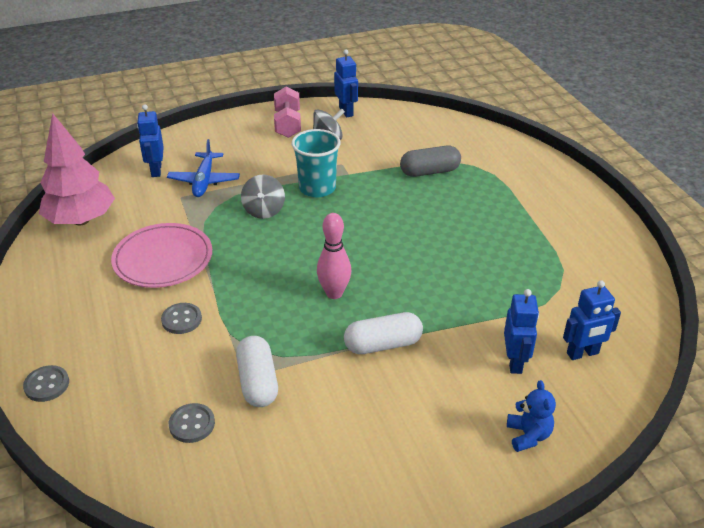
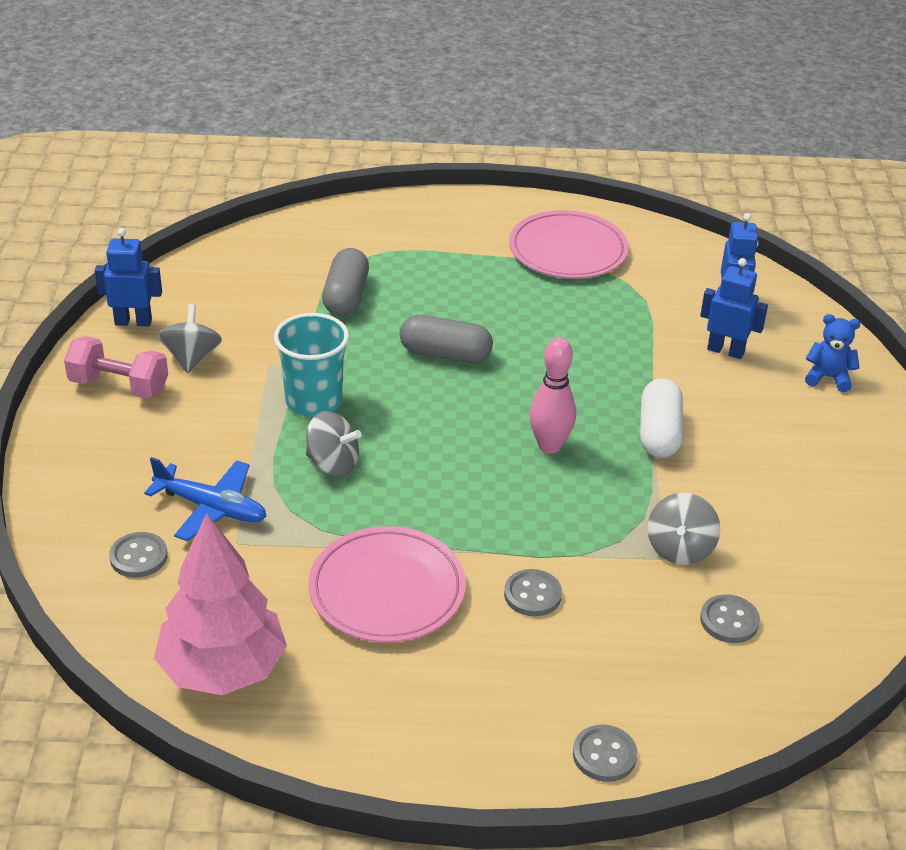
camera: 70 degrees left, 0 degrees up
(156, 170) = (138, 557): blue robot -> grey button
(258, 382) = (680, 549): white capsule -> grey spinning top
(401, 225) = (445, 354): none -> grey capsule
(572, 250) = (568, 250): none -> pink plate

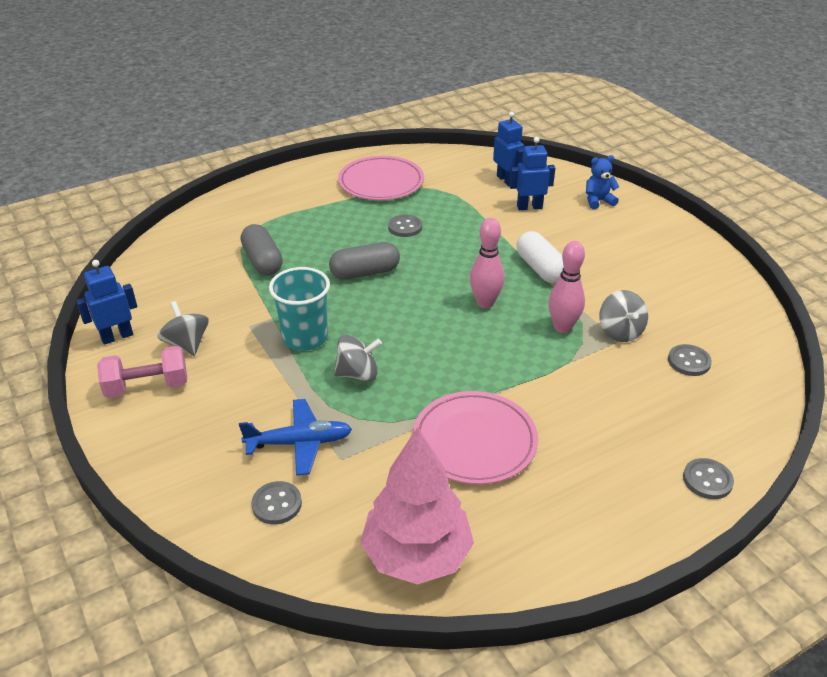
camera: 30 degrees left, 0 degrees up
(532, 595) = (566, 400): grey button -> grey button (405, 227)
(613, 513) = (562, 327): none -> pink bowling pin

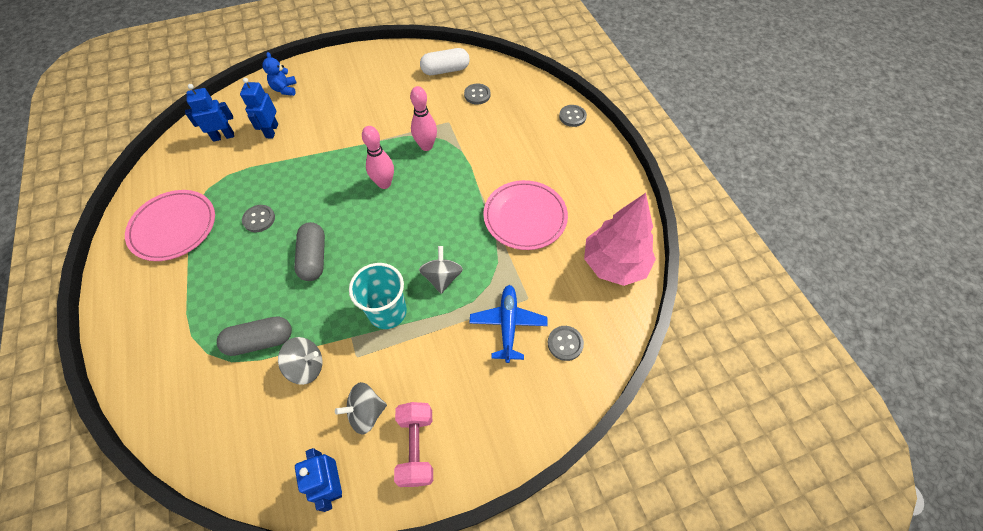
camera: 80 degrees left, 20 degrees up
(540, 269) = (356, 142): white capsule -> white capsule (445, 70)
(620, 332) = (440, 118): grey spinning top -> grey spinning top (306, 366)

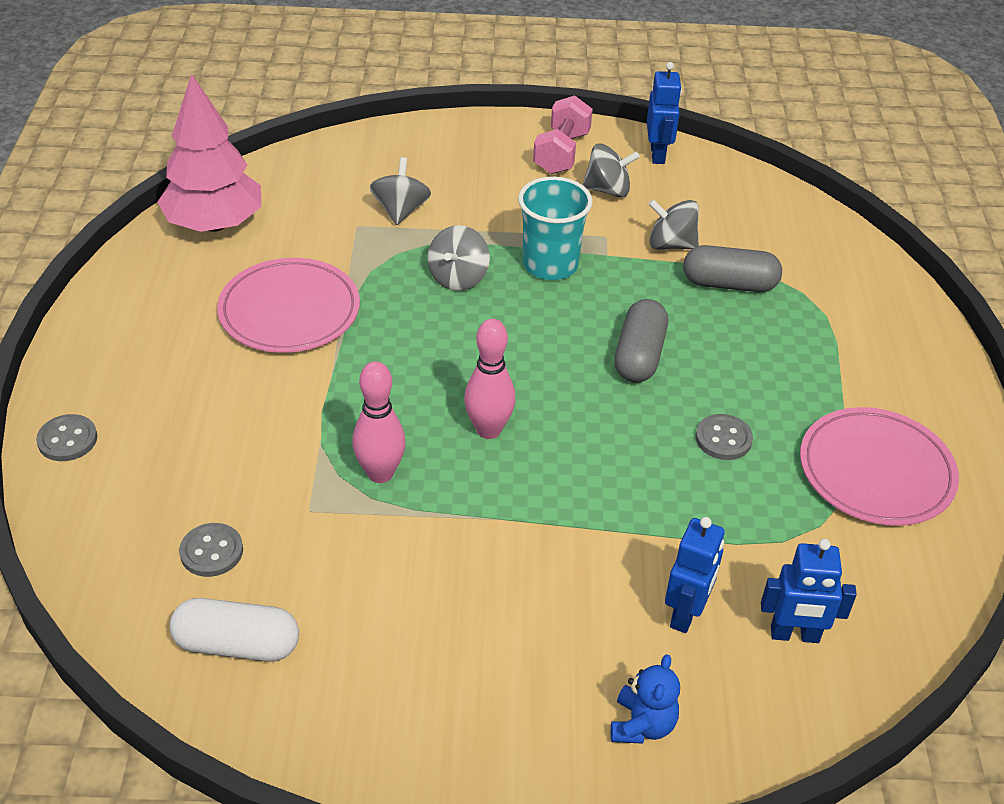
camera: 160 degrees left, 15 degrees down
(508, 324) = (400, 210): blue plane -> grey spinning top
(565, 343) = (345, 177): grey button -> none

